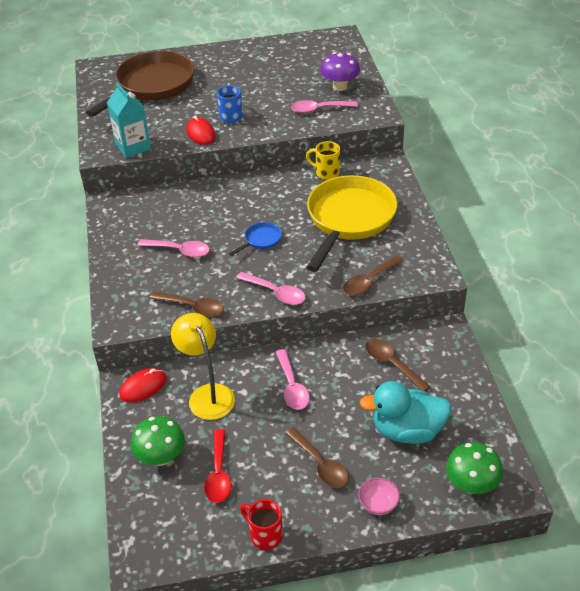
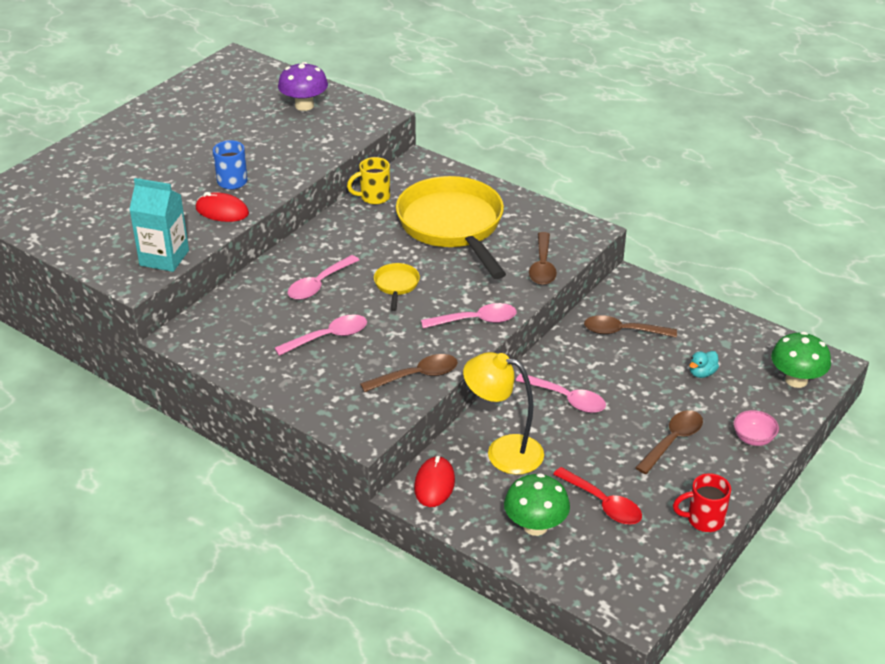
camera: 45 degrees left, 5 degrees down
(152, 86) = (91, 192): brown pan -> none
(261, 240) = (396, 285): blue pan -> yellow pan
(318, 109) = (314, 135): pink spoon -> pink spoon (319, 284)
(321, 464) = (673, 441): brown spoon -> brown spoon turned 60 degrees counterclockwise
(407, 431) = (702, 373): turquoise duck -> turquoise duck, size x0.41

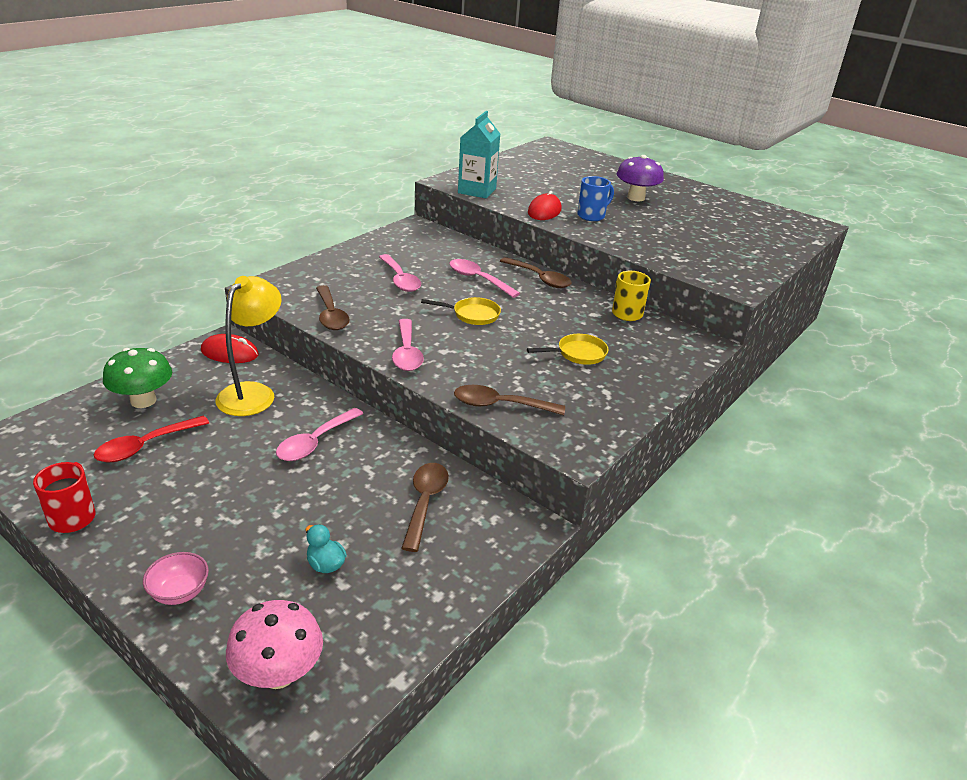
camera: 90 degrees right, 5 degrees down
(304, 105) = (738, 251): purple mushroom -> purple mushroom (636, 198)
(453, 226) = (578, 354): yellow pan -> yellow pan, size x0.40
(673, 441) = (212, 514): brown spoon -> brown spoon (539, 278)
(796, 380) = (278, 673): green mushroom -> pink mushroom

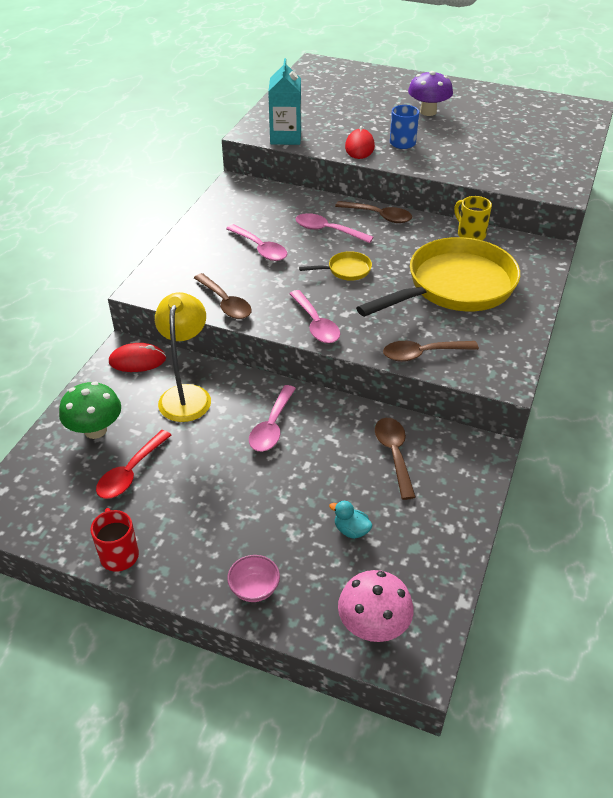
camera: 15 degrees left, 10 degrees up
(578, 354) = (455, 286): yellow pan -> yellow pan, size x2.47

